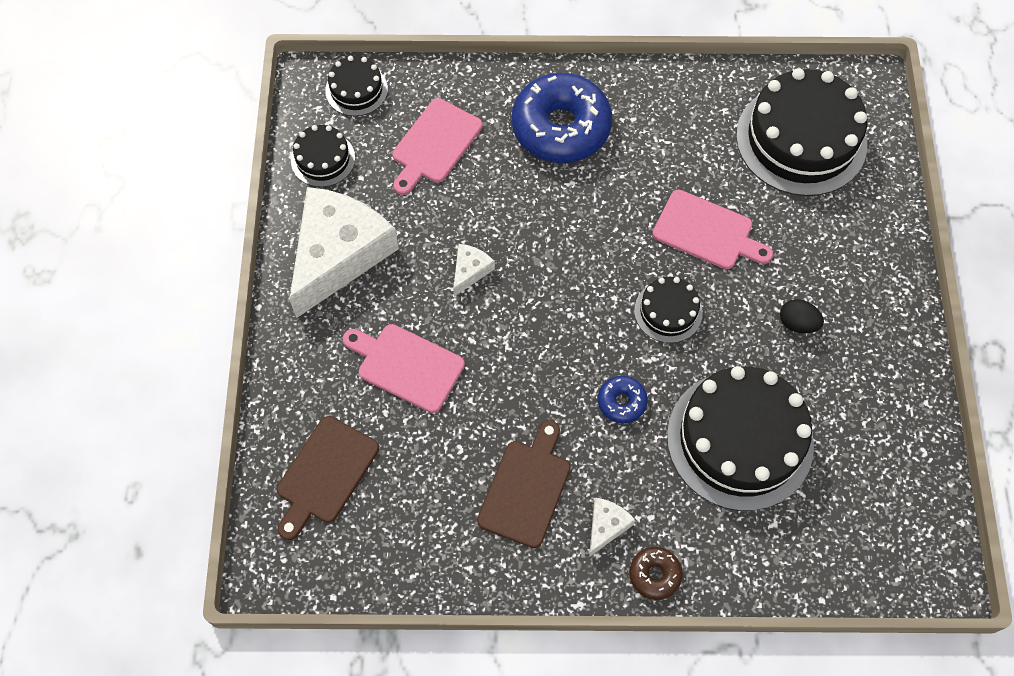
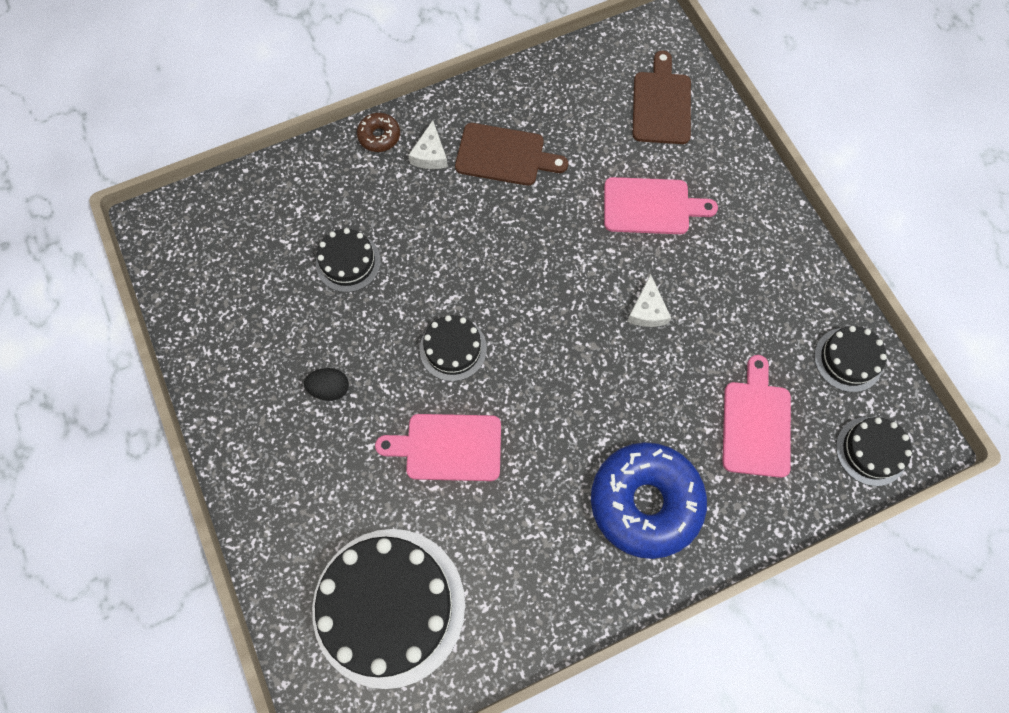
camera: 155 degrees right, 5 degrees up
(338, 254) = (769, 275): white cheese -> none
(526, 488) = (504, 155): brown cutting board -> brown cutting board turned 75 degrees counterclockwise
(621, 402) = (459, 252): blue donut -> none
(740, 440) = (348, 262): black cake -> black cake, size x0.49

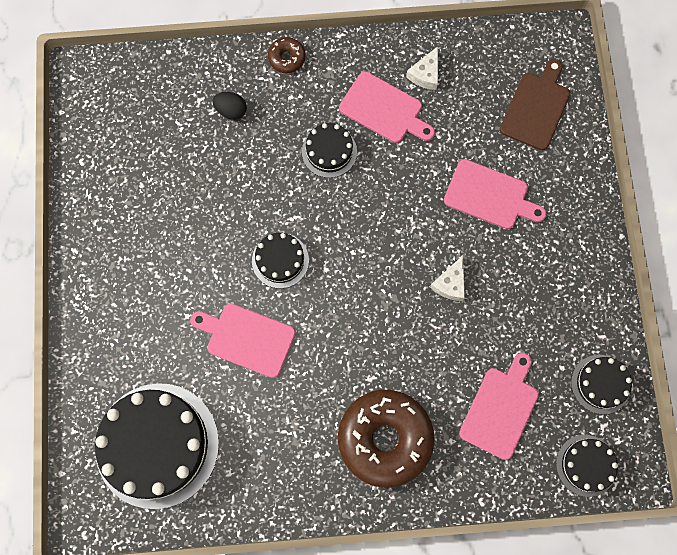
camera: 20 degrees right, 5 degrees up
(330, 389) = (172, 259): black egg -> black egg (231, 111)
(348, 262) = (223, 159): black cake -> black cake (329, 151)
(430, 154) = (323, 88): white cheese -> white cheese (425, 74)
(504, 155) = (384, 109): brown cutting board -> pink cutting board
(645, 502) = (385, 438): blue donut -> brown donut

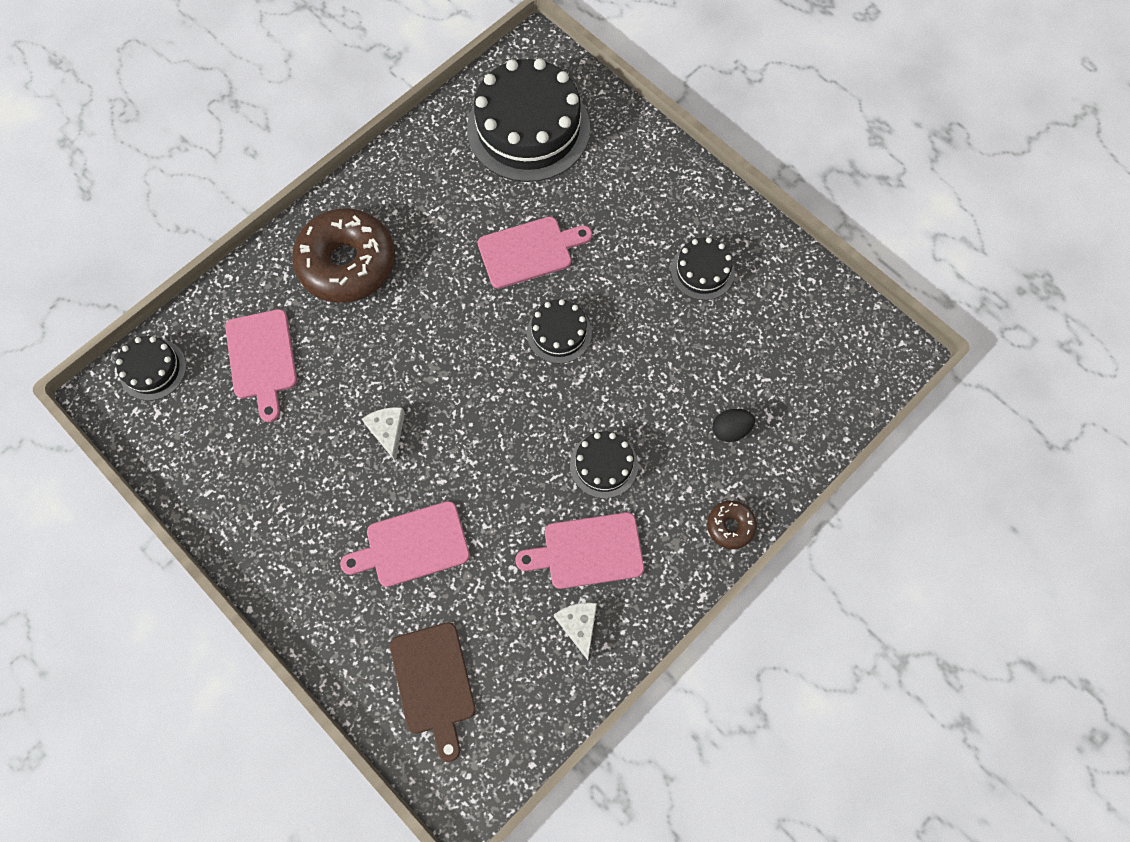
camera: 140 degrees right, 5 degrees down
(600, 384) = (182, 448): black cake -> black cake (702, 271)

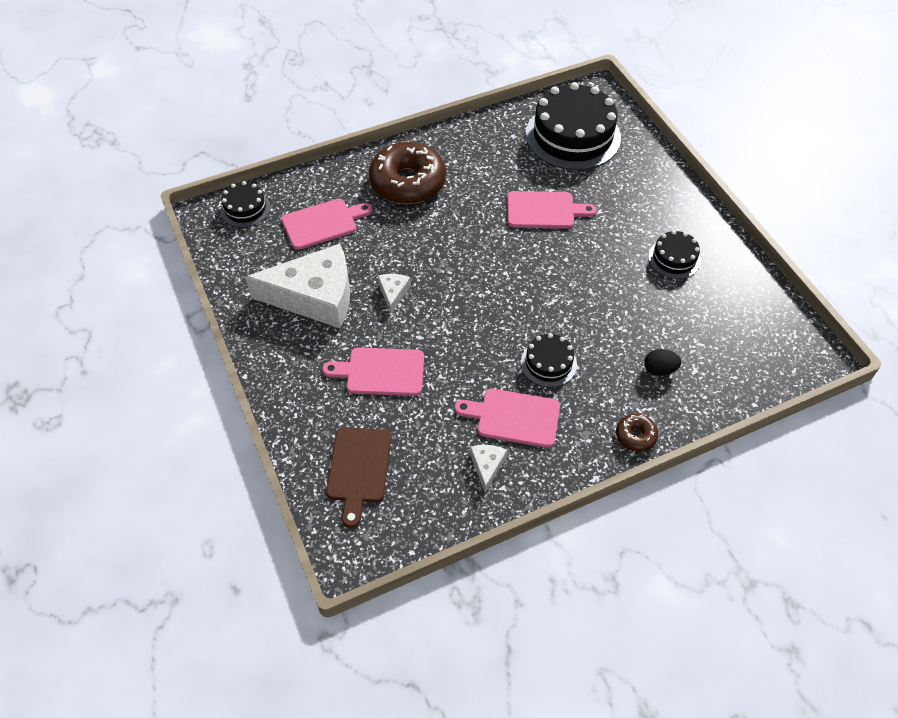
camera: 20 degrees right, 15 degrees down
(262, 359) = (323, 223): pink cutting board -> pink cutting board turned 120 degrees counterclockwise
(292, 468) = (315, 296): none -> white cheese
(559, 333) = (547, 267): black cake -> none

